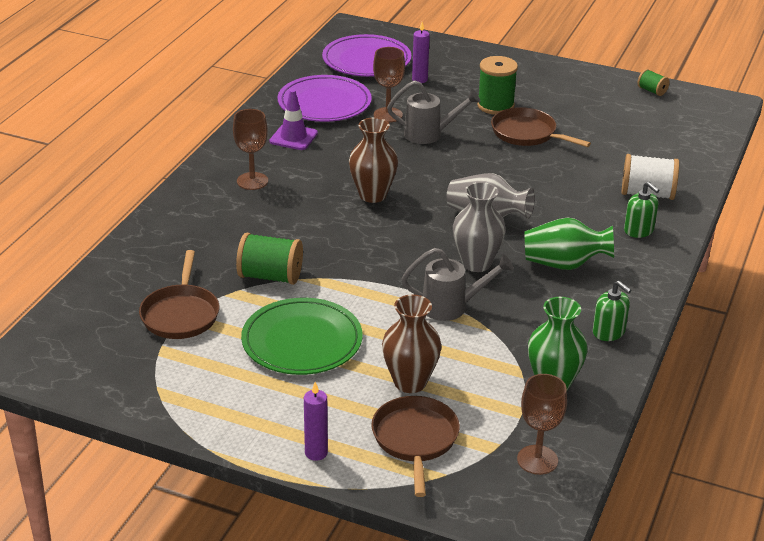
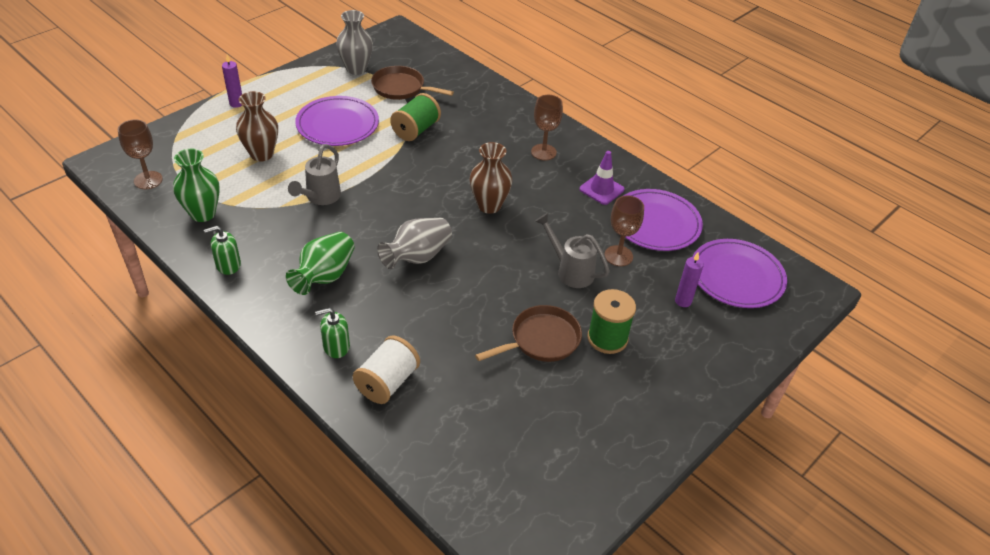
camera: 110 degrees right, 10 degrees up
(302, 341) = (337, 124): green plate -> purple plate
(415, 440) = (211, 140): brown pan -> none
(430, 135) = (570, 271): grey watering can -> grey watering can turned 105 degrees clockwise
(476, 263) = (361, 228): grey vase -> grey vase (356, 69)
(652, 91) = (589, 498): green spool -> none

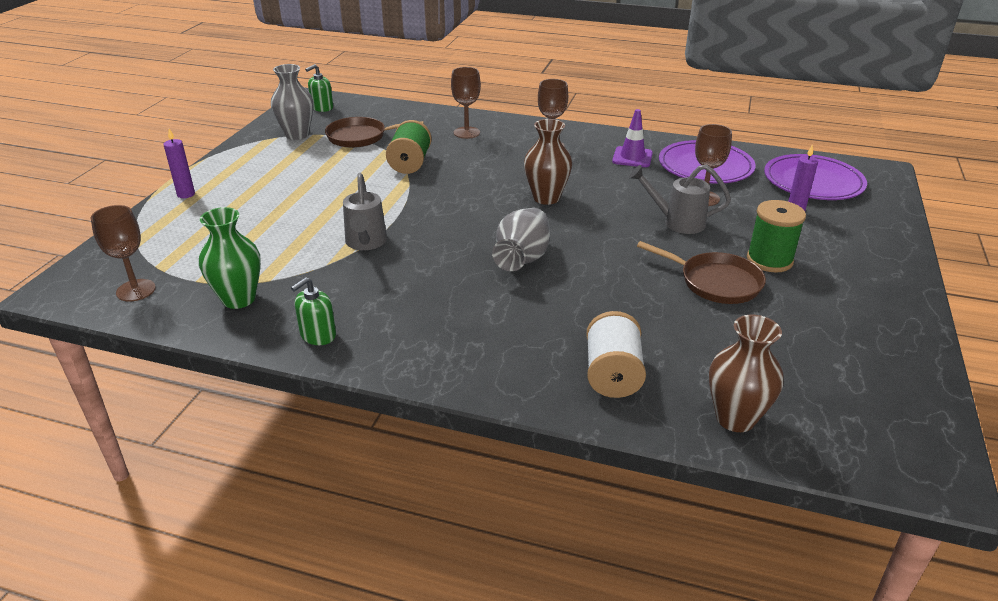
camera: 25 degrees left, 10 degrees down
(262, 154) = (259, 227): brown vase -> brown vase (735, 418)
(324, 276) = (442, 307): green vase -> none
(336, 346) = (522, 364): green soap dispenser -> green soap dispenser (322, 108)
(337, 124) = (322, 181): purple plate -> none
(488, 112) = (466, 133): none -> brown goblet
(541, 340) = (715, 282): brown pan -> brown pan turned 90 degrees clockwise

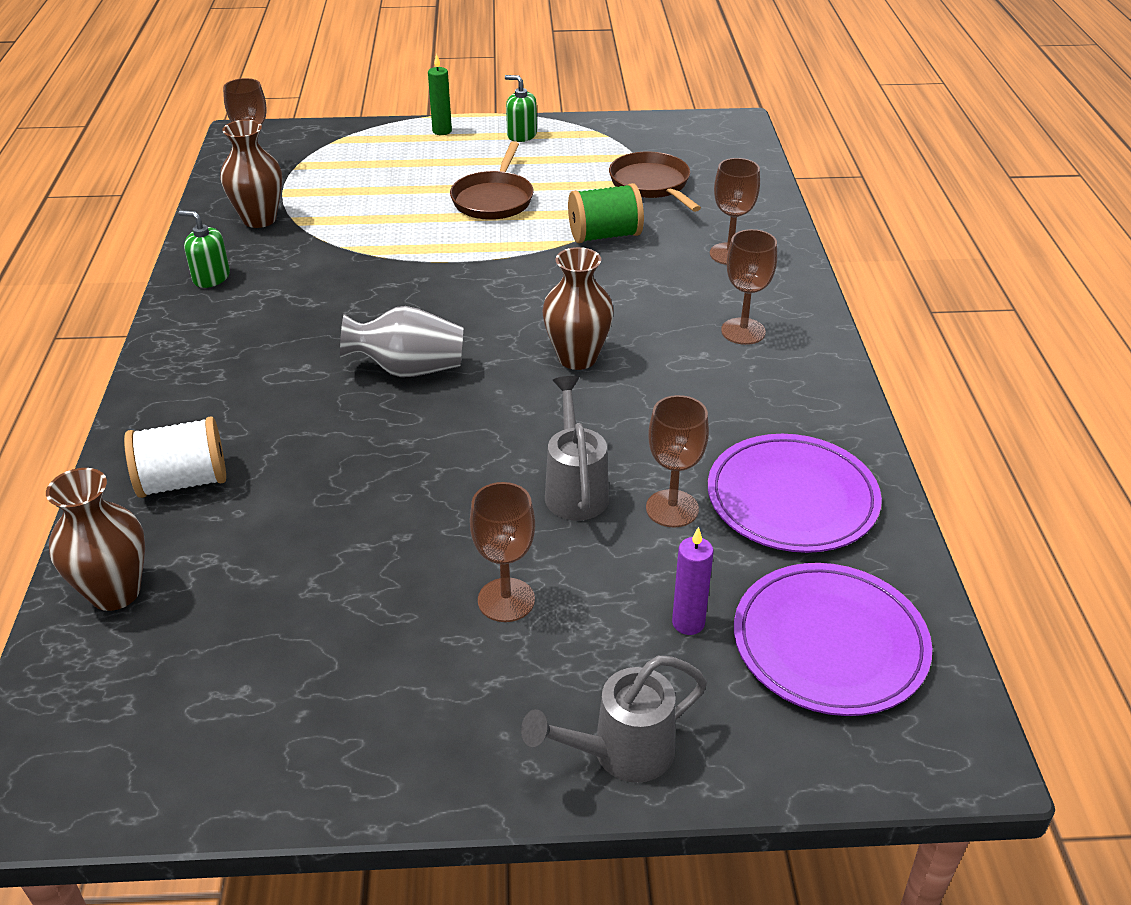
camera: 70 degrees right, 5 degrees up
(186, 194) = (442, 131): purple candle -> green candle
(239, 299) = (259, 219): green vase -> brown vase
(297, 135) = (624, 145): grey vase -> none
(322, 108) = (714, 138): green soap dispenser -> green soap dispenser (521, 135)
(365, 243) = (393, 257): grey watering can -> grey watering can (620, 754)
(632, 157) = (766, 414): purple traffic cone -> none
(715, 282) = (418, 547): brown pan -> brown pan (493, 199)
(769, 260) = (506, 600): green spool -> brown goblet

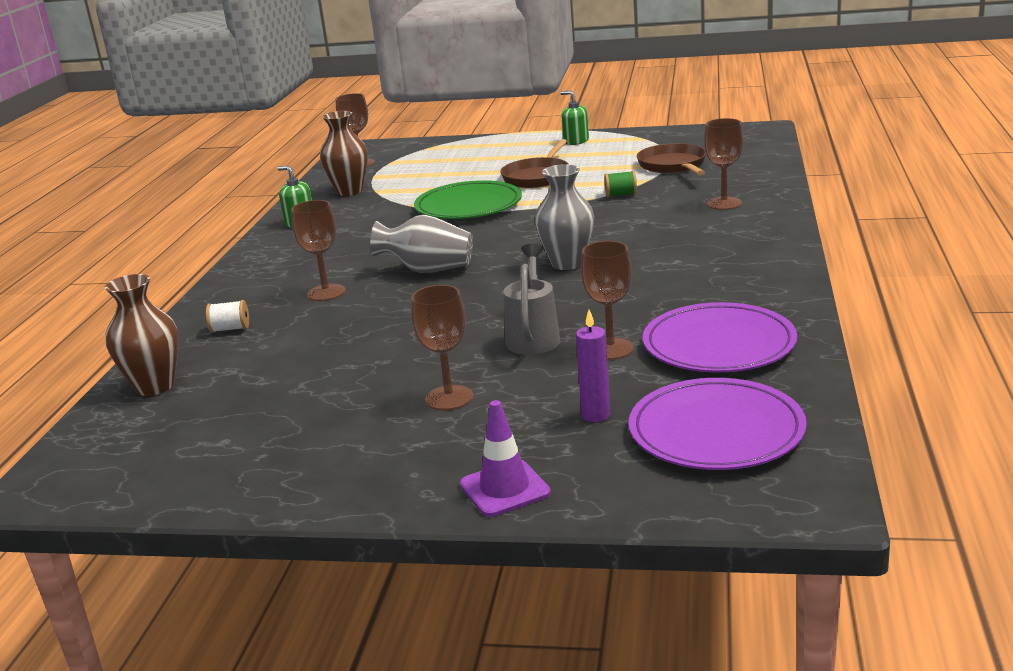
camera: 15 degrees right, 15 degrees down
(183, 481) = (230, 329): white spool -> white spool, size x0.55
(423, 251) = (468, 206): none -> green plate
(442, 131) = (512, 141): green candle -> none
(577, 358) = (567, 263): brown vase -> grey vase
(605, 235) = (621, 195): green spool -> green spool, size x0.55
(620, 754) = (504, 489): grey watering can -> purple traffic cone
(743, 331) = (717, 247): brown goblet -> brown goblet (326, 293)

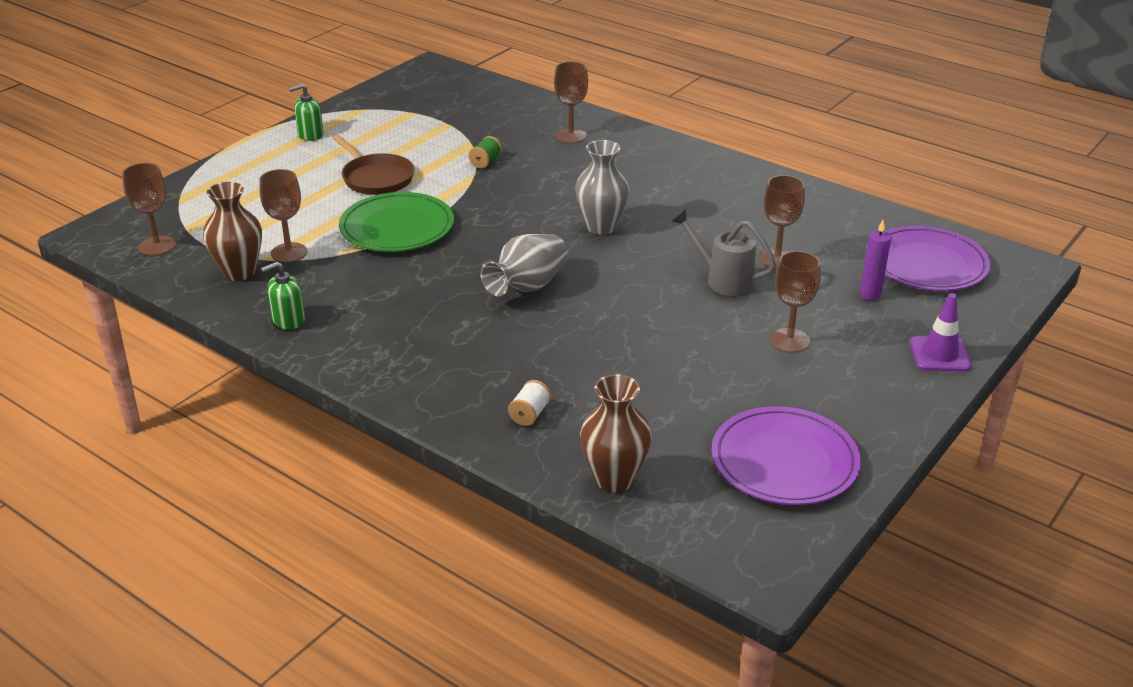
camera: 65 degrees left, 10 degrees up
(326, 293) = (510, 346): brown goblet -> brown goblet (289, 253)
(673, 165) = (454, 122): brown pan -> none
(719, 345) = (812, 223): purple plate -> purple plate (784, 461)

